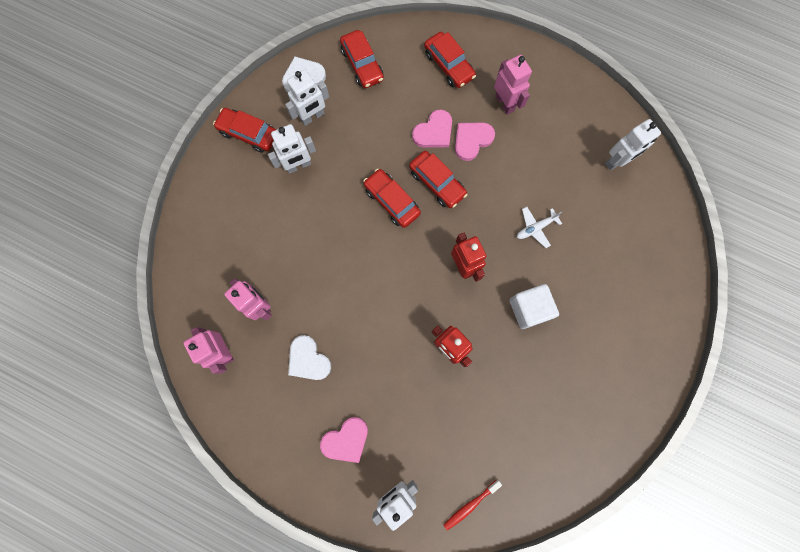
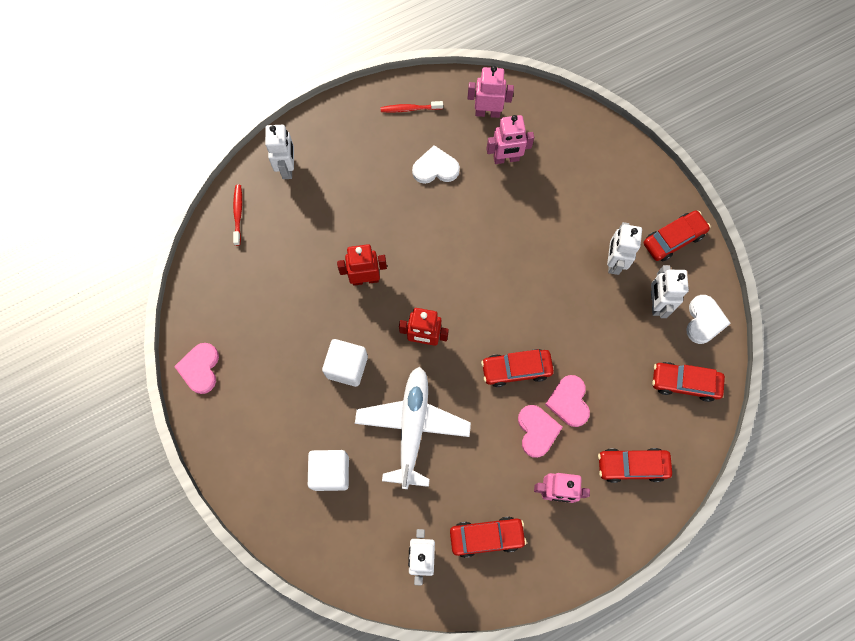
camera: 125 degrees right, 5 degrees down
(263, 424) = (410, 109): none -> red toothbrush
(346, 440) = (353, 158): pink heart -> pink heart (200, 368)
(391, 201) = (525, 318): red car -> red car (486, 536)
(535, 228) = (412, 426): white plane -> white plane, size x2.25
(613, 263) = (330, 472): none -> white cube

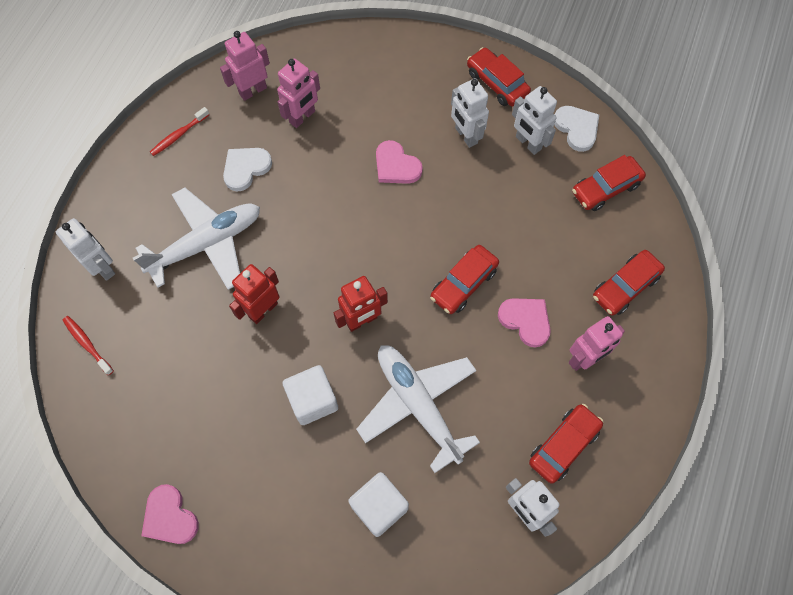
camera: 40 degrees left, 5 degrees down
(366, 203) = (207, 244): none -> white plane
(569, 401) = (530, 275): pink heart -> pink heart (396, 166)
(673, 239) = (497, 83): red car -> red car turned 60 degrees counterclockwise

